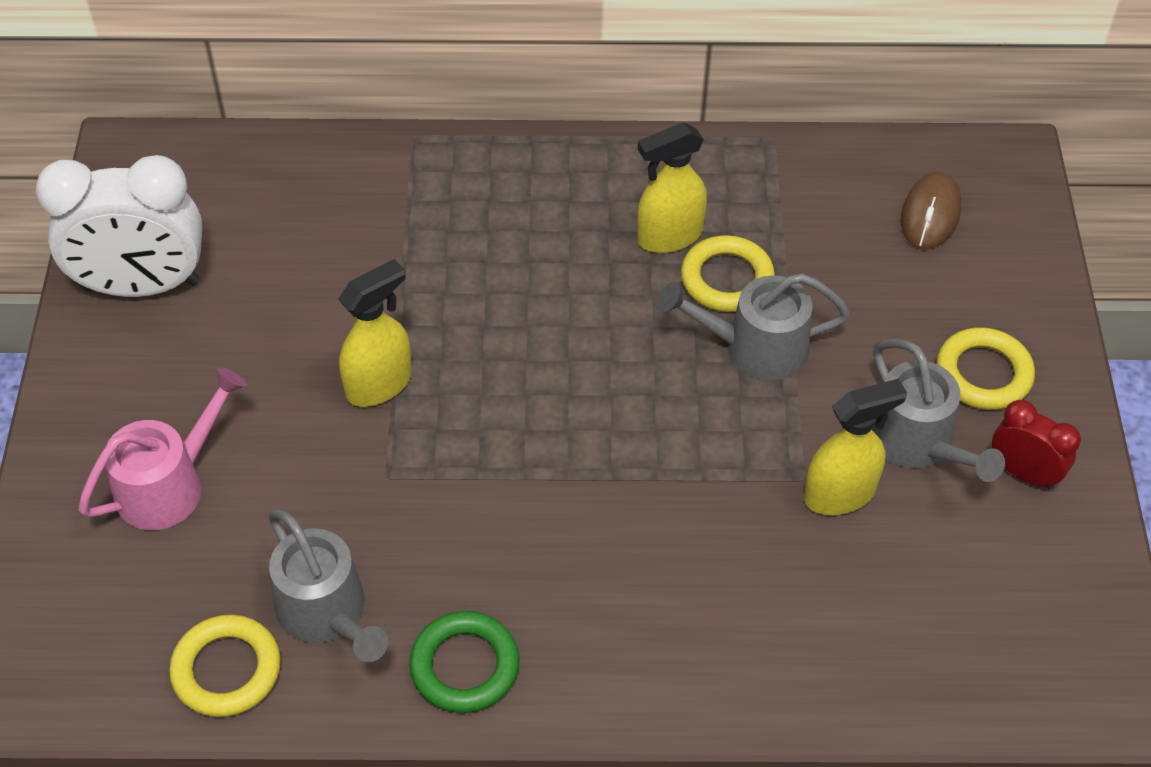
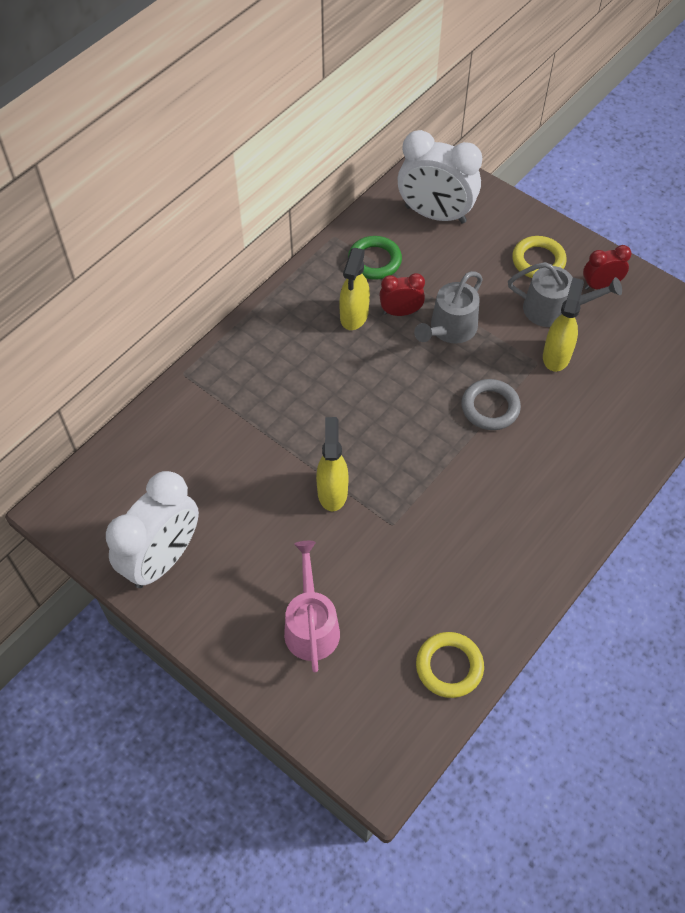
camera: 50 degrees left, 5 degrees up
(326, 613) = (451, 601): grey watering can -> none
(465, 666) = (529, 561): green ring -> green ring (374, 261)
(672, 470) = (490, 407): none -> grey ring
(727, 279) = (400, 312): yellow ring -> red clock
(930, 214) = (435, 215): brown mouse -> white clock

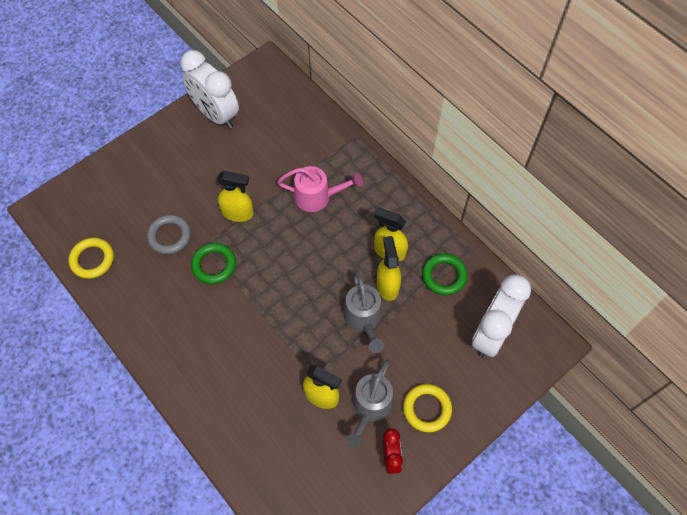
camera: 100 degrees right, 5 degrees up
(311, 625) = (146, 187): pink watering can -> pink watering can (317, 196)
(400, 312) = (387, 285): red clock -> yellow spray bottle
(419, 503) = (214, 265): none -> green ring
(450, 329) = (364, 318): grey watering can -> grey watering can turned 150 degrees counterclockwise
(490, 407) = (283, 331): grey ring -> grey ring (169, 236)

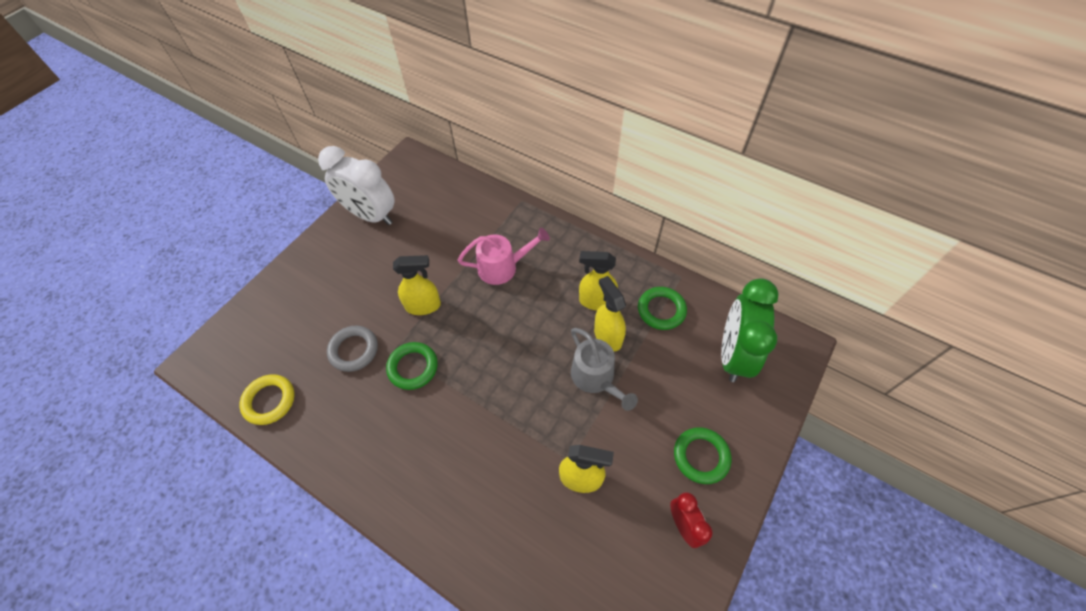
camera: 15 degrees left, 5 degrees down
(370, 407) = (639, 474): grey watering can -> none
(427, 409) = (701, 456): yellow ring -> green ring
(491, 333) = (733, 355): white clock -> green clock

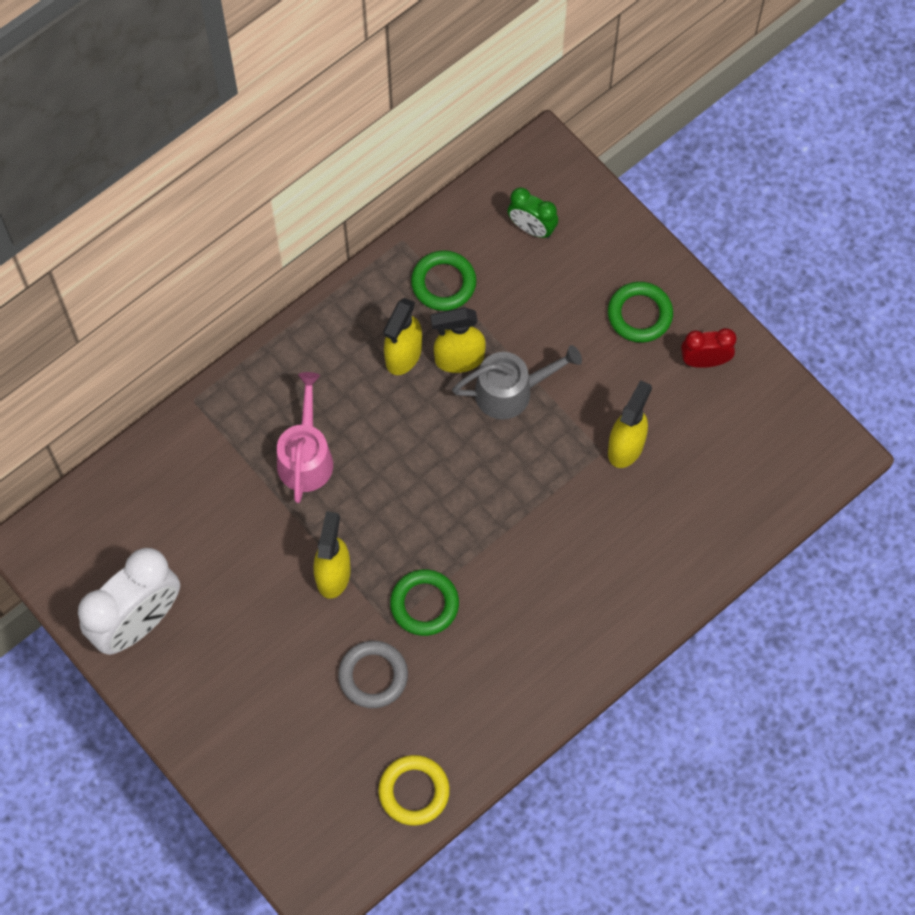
camera: 75 degrees left, 10 degrees up
(733, 355) = (531, 228): green clock -> green clock, size x0.52

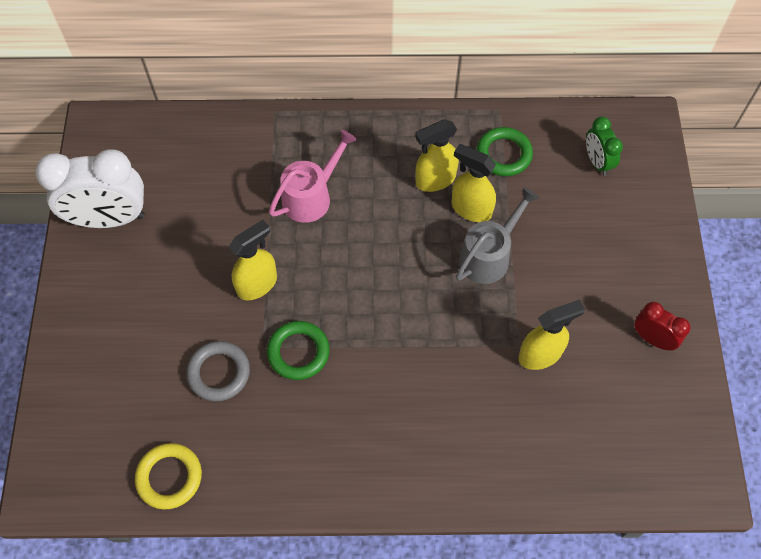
camera: 40 degrees right, 5 degrees down
(511, 391) = (488, 256): grey watering can -> grey watering can turned 75 degrees counterclockwise
(639, 314) = (629, 271): green ring -> none

